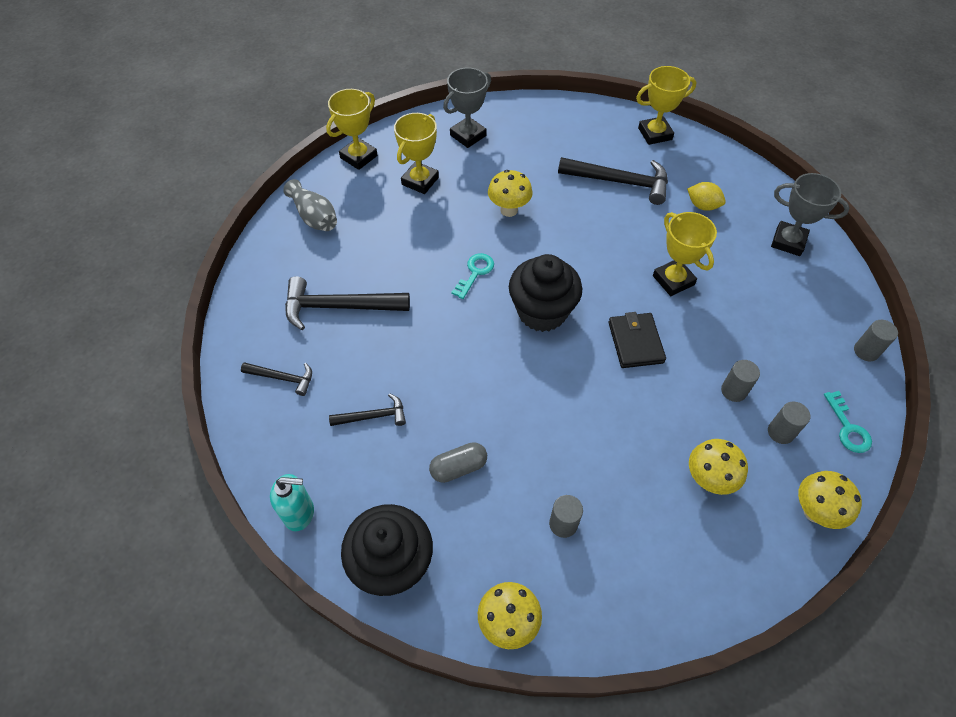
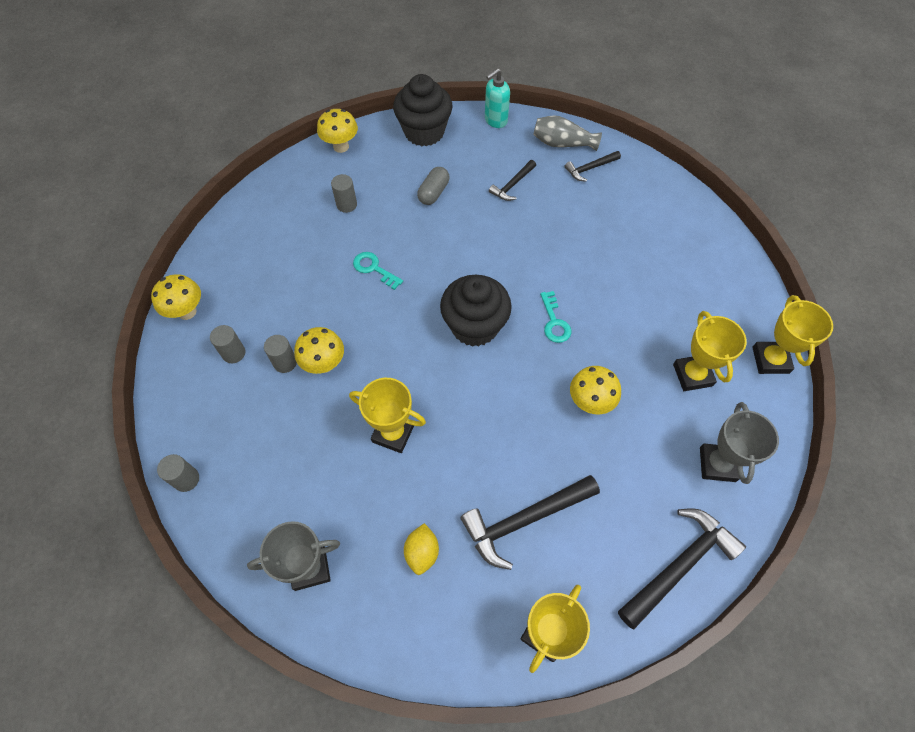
camera: 140 degrees right, 5 degrees up
(314, 217) = (722, 279): grey vase -> grey vase (562, 143)
(339, 307) = (614, 229): black hammer -> black hammer (679, 565)
(635, 342) = (384, 351): black wallet -> none
(702, 206) = (422, 552): yellow lemon -> yellow lemon turned 75 degrees counterclockwise
(708, 480) = (270, 286): yellow mushroom -> yellow mushroom (324, 364)
(848, 428) = (181, 392): turquoise key -> turquoise key (374, 268)

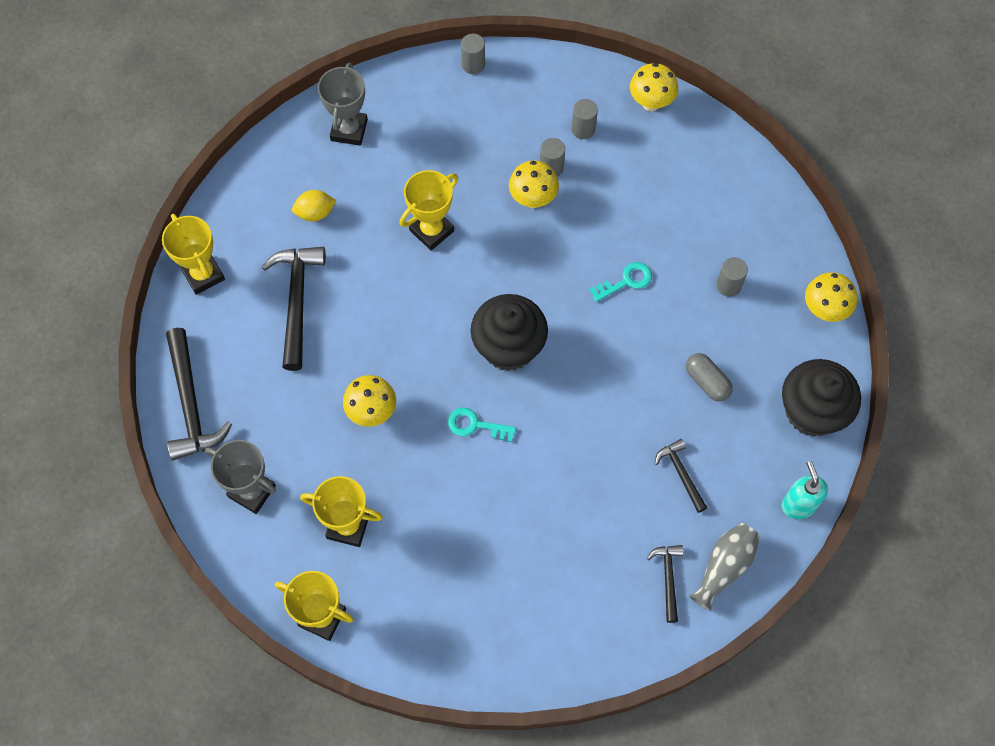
camera: 115 degrees right, 5 degrees up
(422, 552) = (315, 213): yellow lemon -> yellow lemon turned 45 degrees counterclockwise

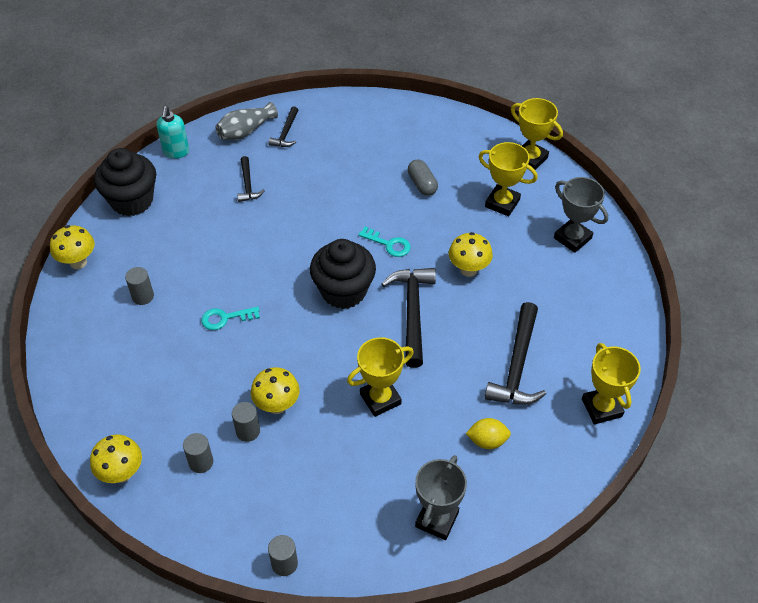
camera: 165 degrees left, 15 degrees down
(191, 404) = (617, 306): black hammer -> black hammer (412, 312)
(707, 382) = (198, 235): grey capsule -> grey capsule (422, 184)

